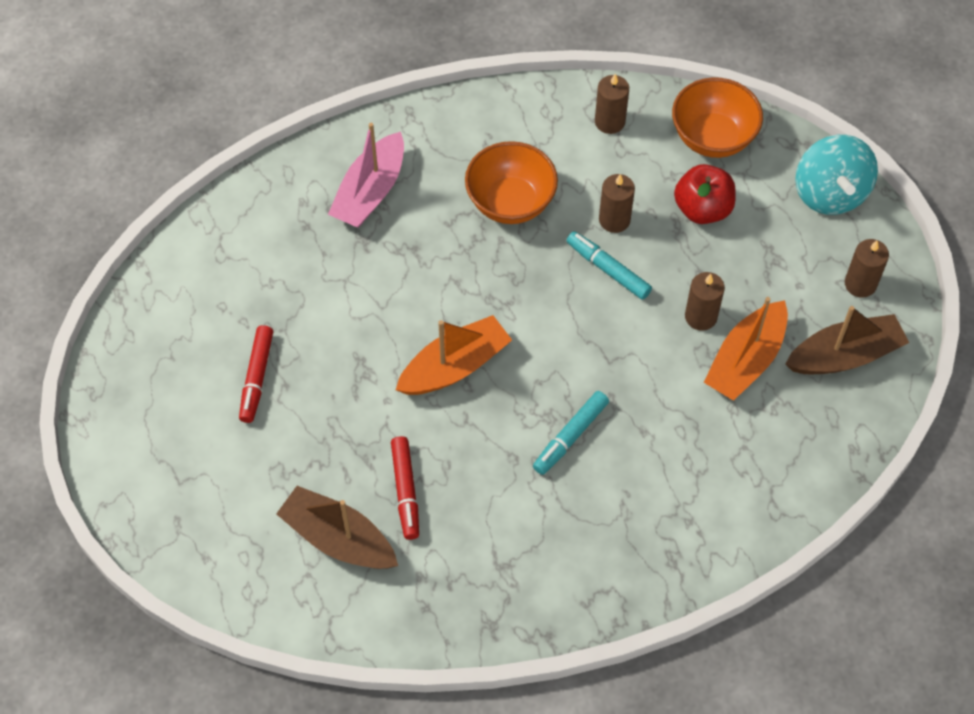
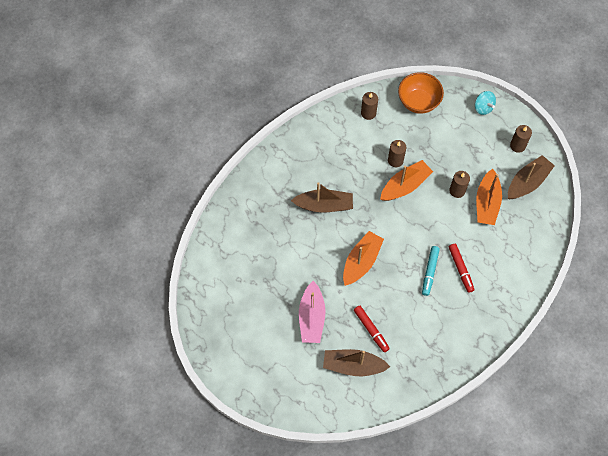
camera: 25 degrees left, 5 degrees up
(257, 378) = (274, 307): red marker -> red marker (460, 269)
(370, 192) = (277, 193): pink boat -> pink boat (311, 317)
(442, 244) = (324, 205): none -> brown boat
(510, 202) = (344, 171): orange bowl -> none
(608, 269) = (405, 185): turquoise marker -> orange boat
(702, 209) = (431, 138): red apple -> none
(830, 193) = (483, 107): turquoise spinning top -> turquoise spinning top, size x0.60

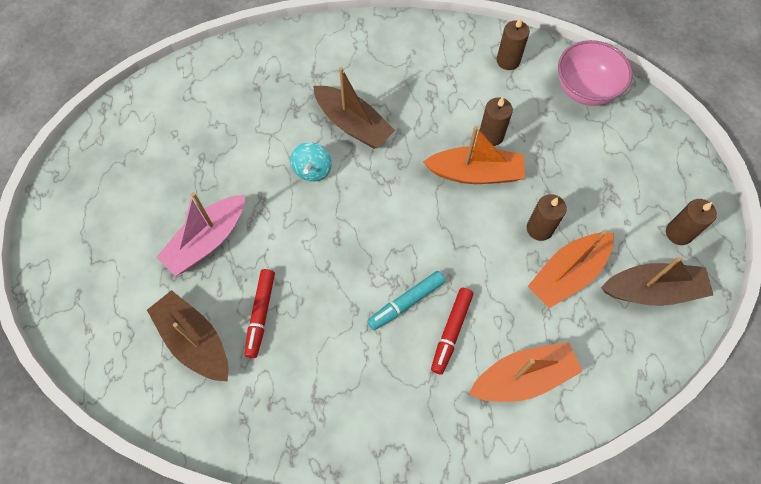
camera: 40 degrees right, 0 degrees up
(361, 262) = (332, 222): orange boat -> orange boat (523, 377)
(418, 102) = (585, 90): orange bowl -> pink bowl
(483, 107) = (669, 153): turquoise spinning top -> turquoise spinning top (312, 170)

